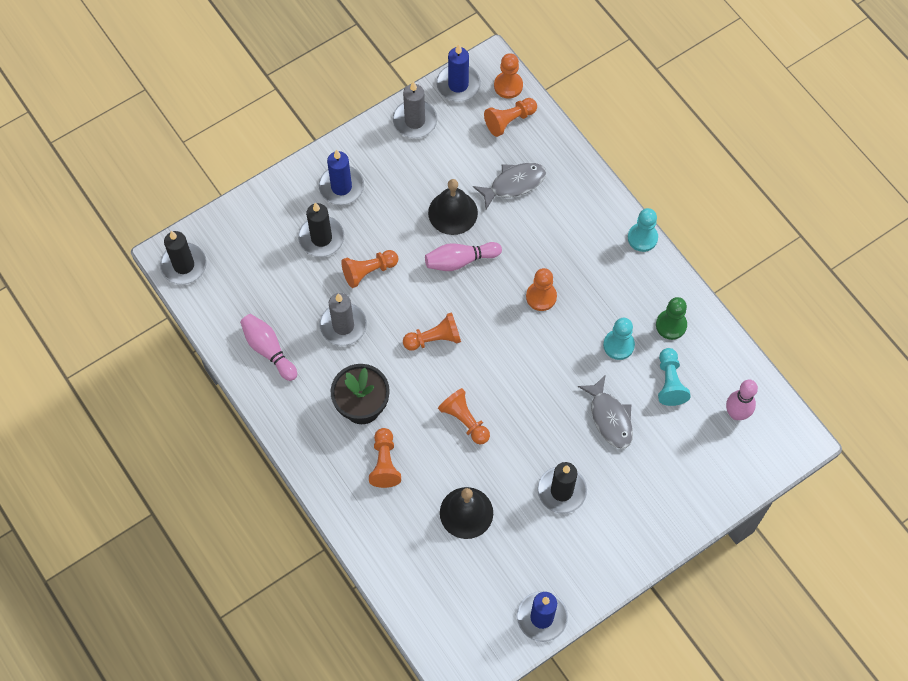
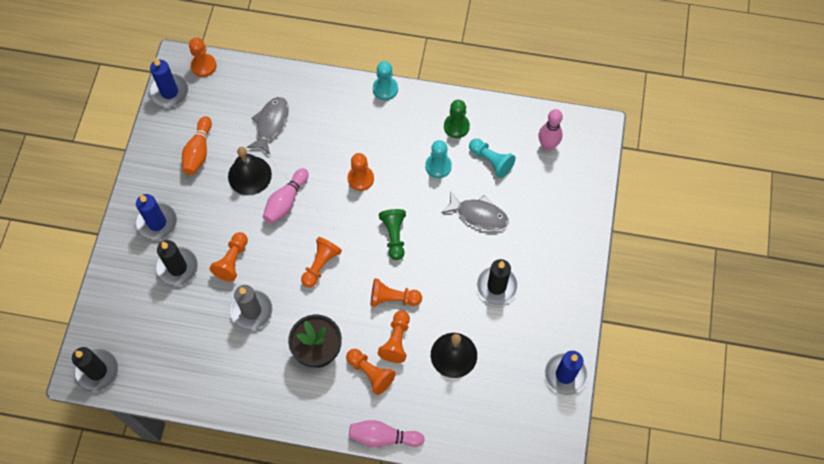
camera: 45 degrees left, 0 degrees up
(268, 350) = (217, 373): pink bowling pin -> pink bowling pin (383, 437)
(415, 121) = (163, 138): grey candle -> none
(431, 156) = (198, 151): none -> orange bowling pin
(509, 121) = (227, 87): orange pawn -> orange pawn (396, 341)
(519, 370) = (394, 236): none -> green pawn

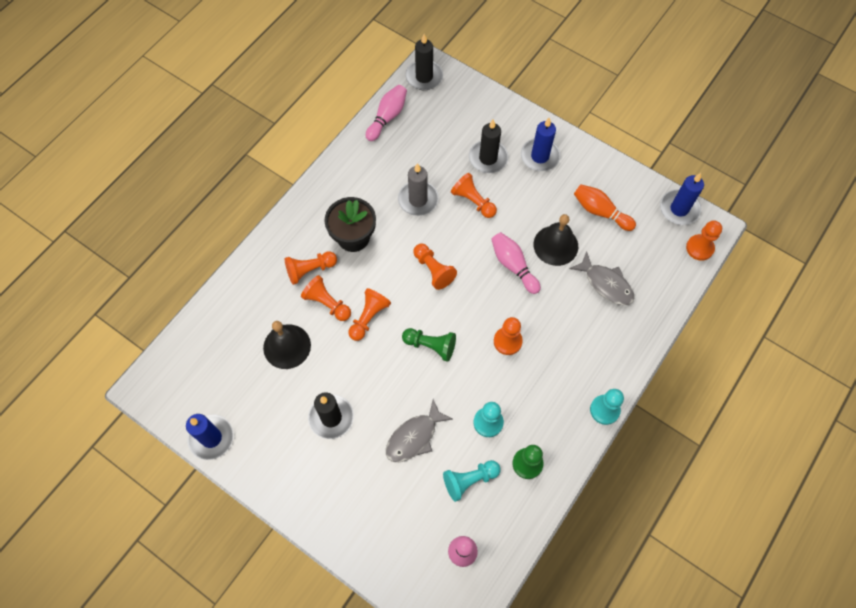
camera: 115 degrees right, 0 degrees up
(383, 437) = (250, 257): pink bowling pin -> pink bowling pin (387, 117)

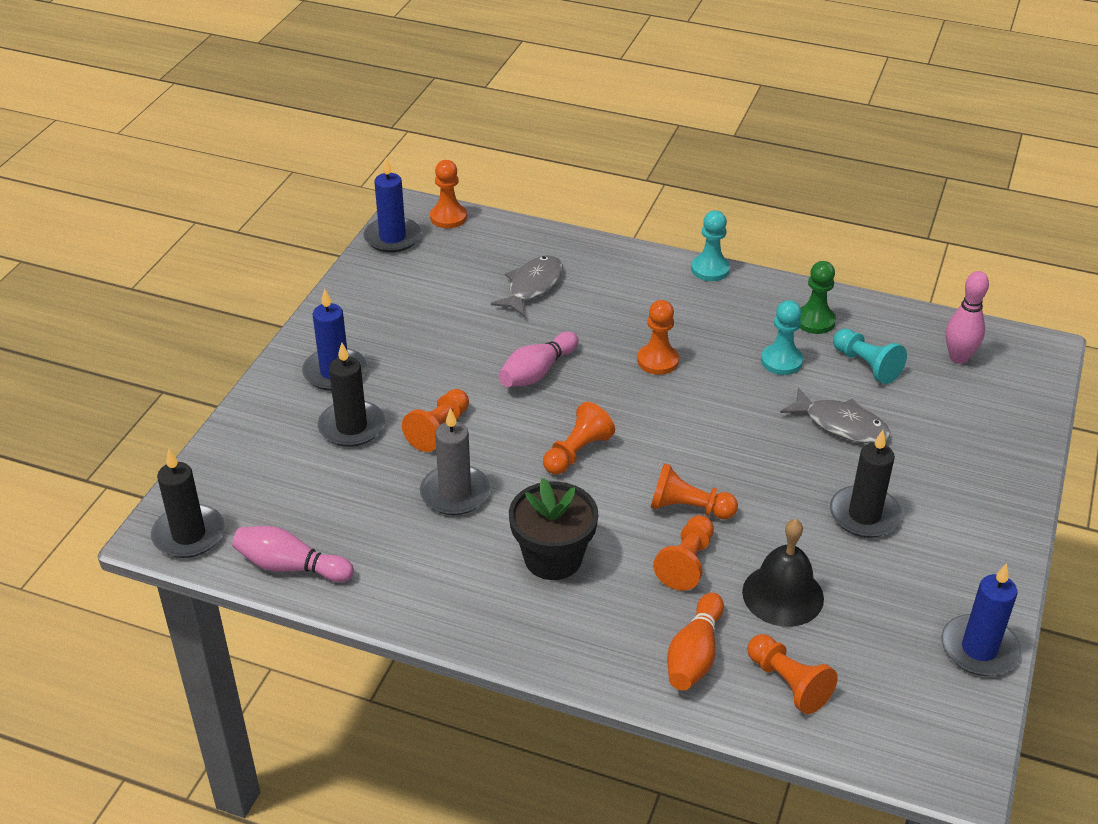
camera: 105 degrees left, 25 degrees down
(310, 270) = (636, 599): orange pawn -> orange pawn (788, 683)
(431, 346) = (701, 433): green pawn -> none
(555, 245) = (488, 337): black bell -> none
(600, 212) = (418, 303): orange bowling pin -> orange bowling pin (694, 655)

